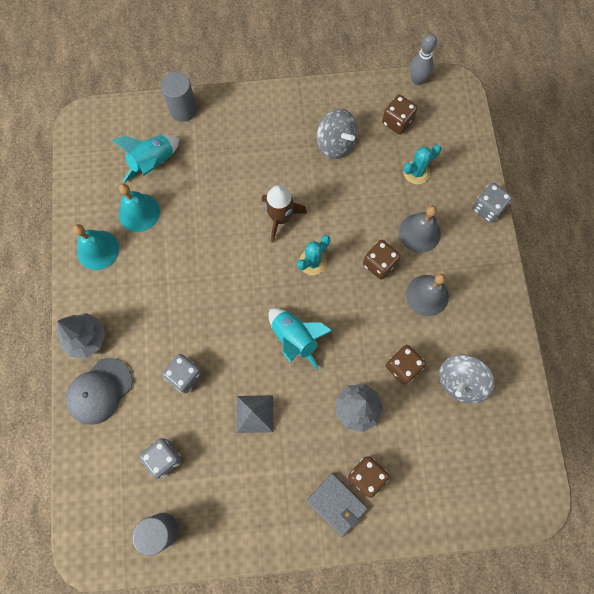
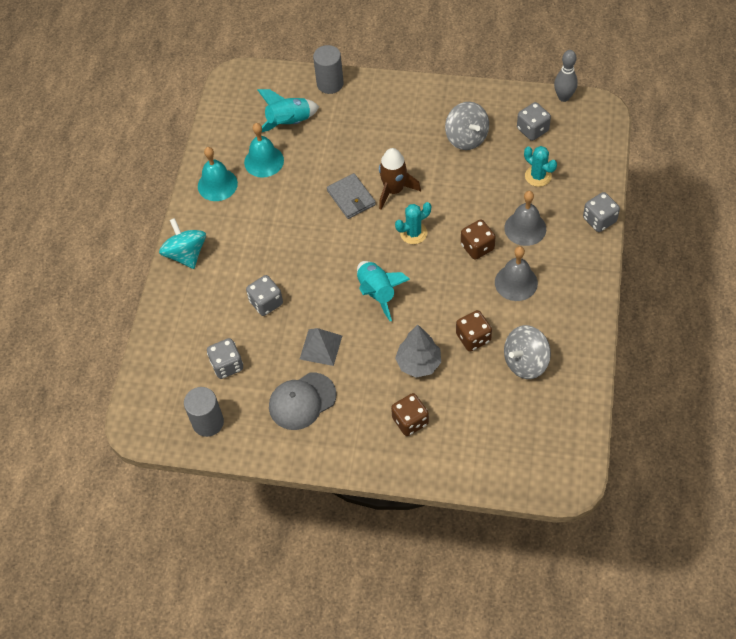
camera: 20 degrees right, 15 degrees down
(86, 338) = (186, 254): grey tree -> turquoise spinning top
(99, 391) = (185, 299): grey cap -> grey cap (302, 401)
(337, 504) = (375, 438): grey wallet -> grey wallet (351, 198)
(397, 122) = (532, 129): brown dice -> grey dice
(416, 172) = (538, 176): turquoise cactus -> turquoise cactus turned 60 degrees clockwise

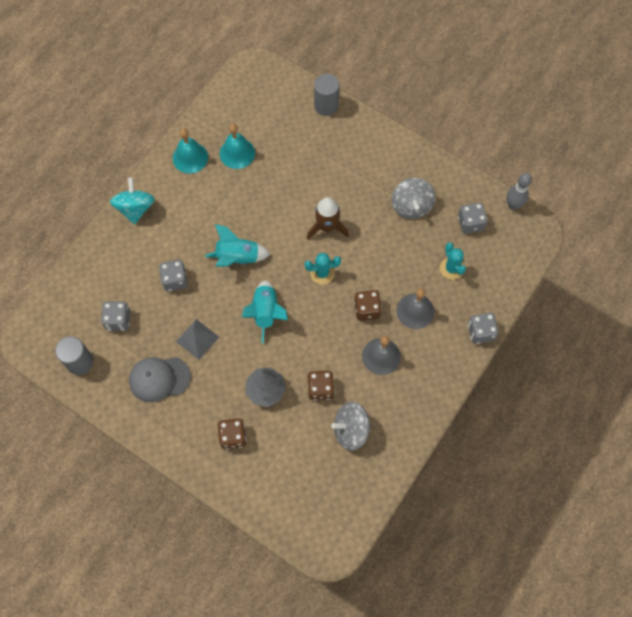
camera: 20 degrees right, 10 degrees up
(289, 123) = (274, 127): turquoise rocket -> turquoise rocket (238, 258)
(351, 198) = (289, 218): grey wallet -> none

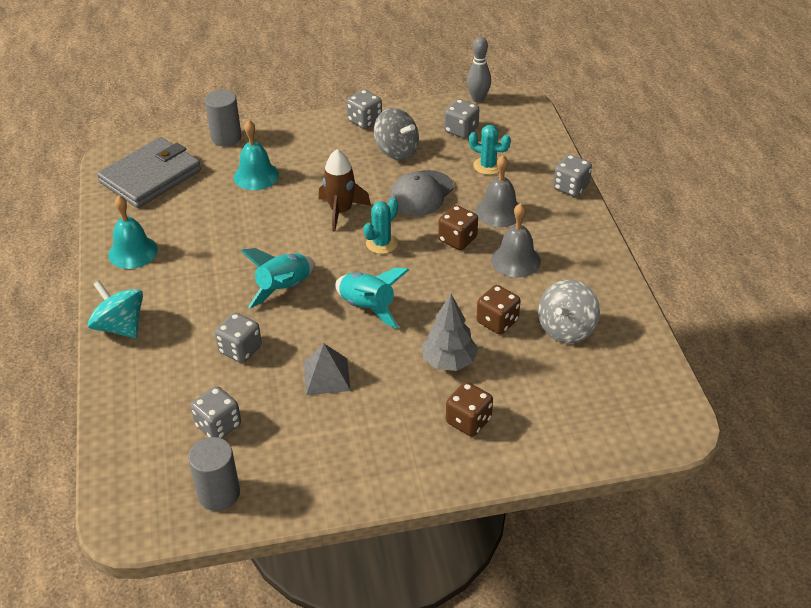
camera: 45 degrees left, 25 degrees down
(159, 378) = (329, 437): grey cap -> grey cap (421, 193)
(237, 153) = (180, 219): turquoise bell -> turquoise bell (256, 176)
(254, 103) = (150, 176): none -> grey wallet
(421, 162) = (365, 121): none -> grey dice

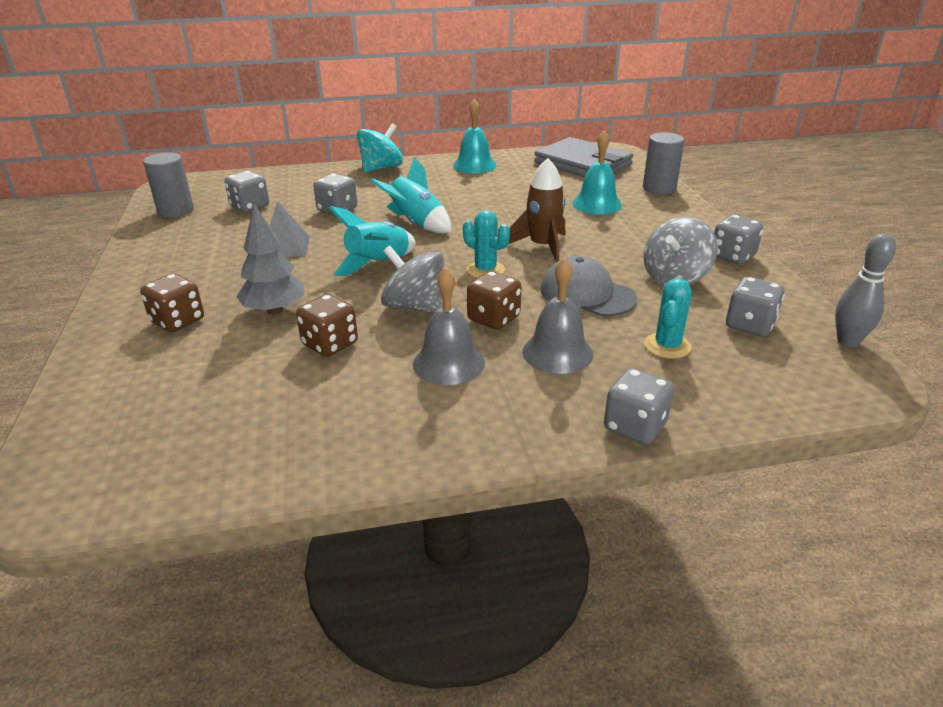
camera: 90 degrees right, 10 degrees down
(566, 329) = (297, 400): grey spinning top -> grey spinning top (414, 306)

